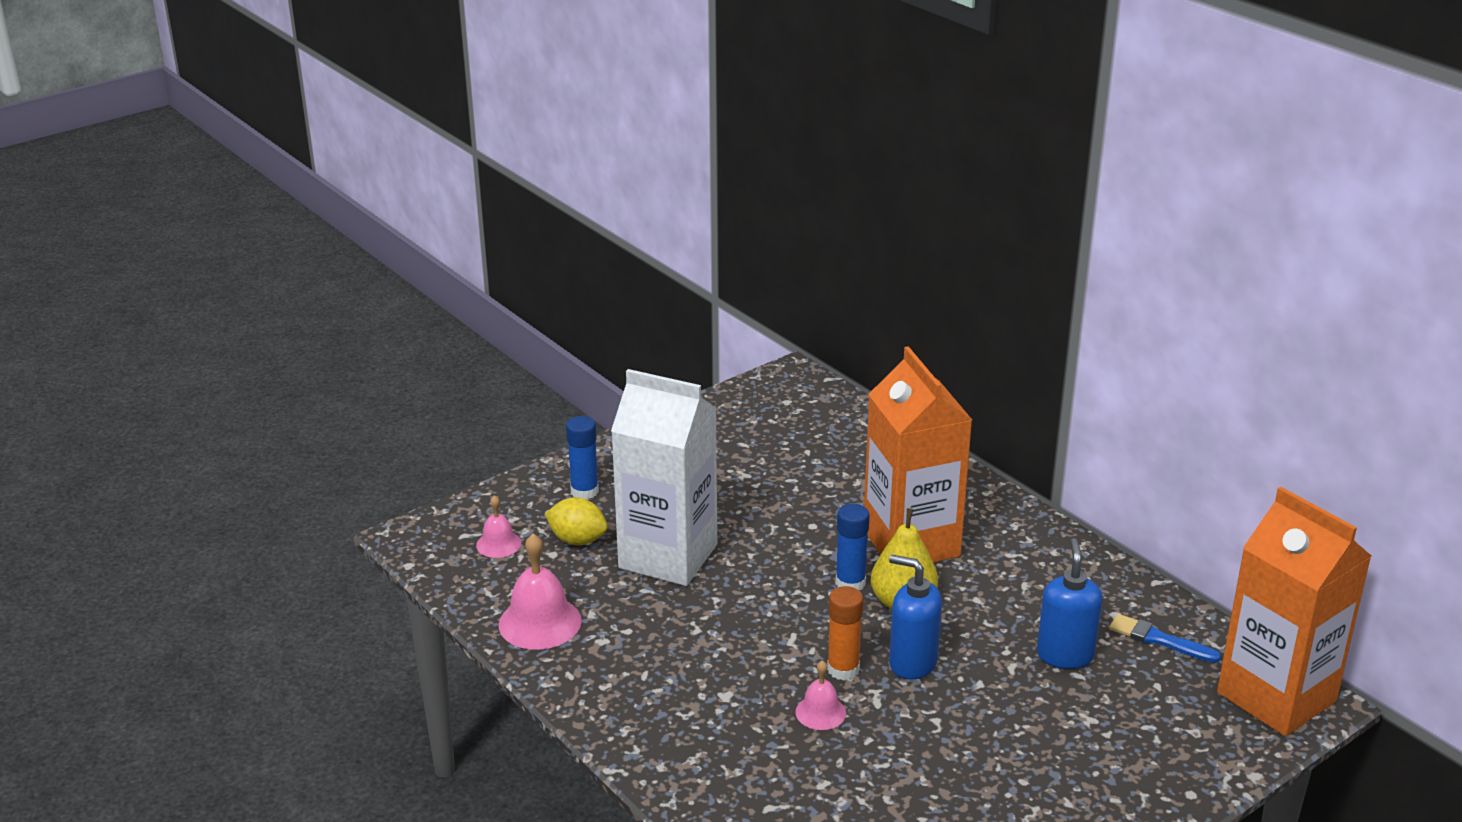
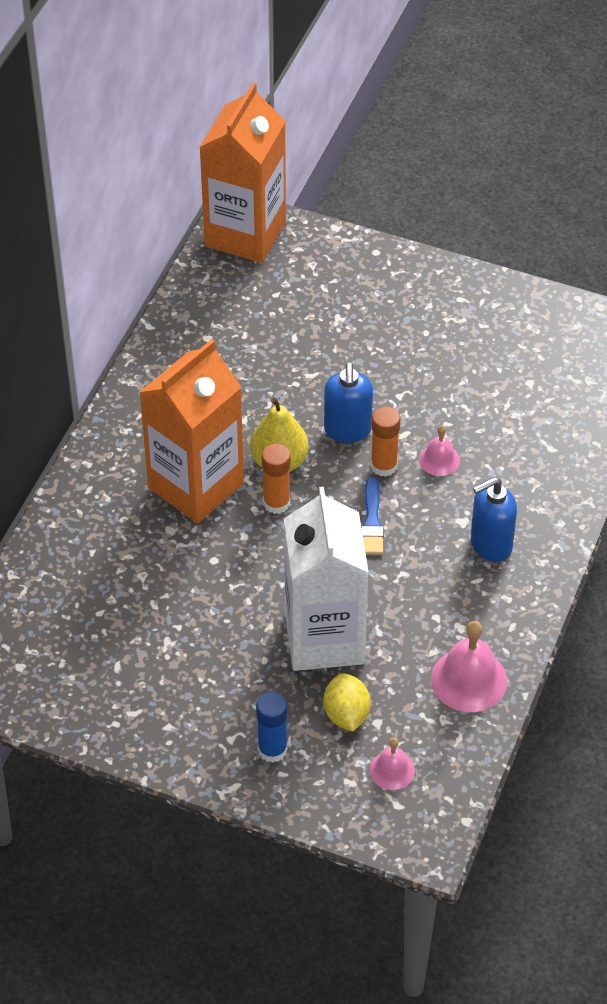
camera: 120 degrees left, 20 degrees up
(850, 583) = (276, 503): blue glue stick -> orange glue stick
(1065, 655) = (277, 350): blue soap dispenser -> blue soap dispenser (490, 544)
(1159, 639) = (222, 306): blue brush -> blue brush (372, 521)

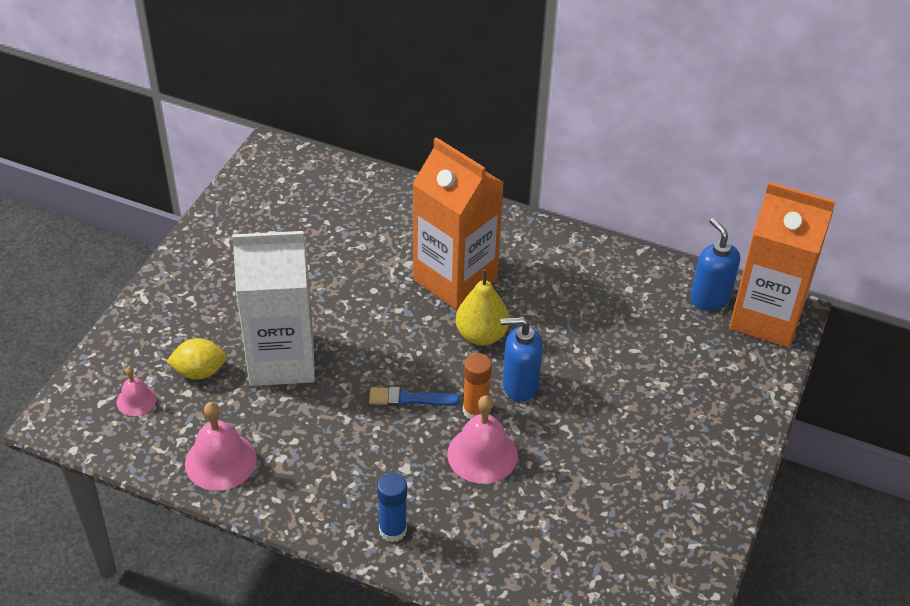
camera: 90 degrees right, 5 degrees down
(272, 750) = (174, 323): blue glue stick -> blue glue stick (393, 530)
(276, 503) = (433, 332): orange glue stick -> none
(439, 460) = (482, 454): pink bell -> pink bell, size x1.74
(490, 544) = (375, 489): blue soap dispenser -> blue soap dispenser (709, 298)

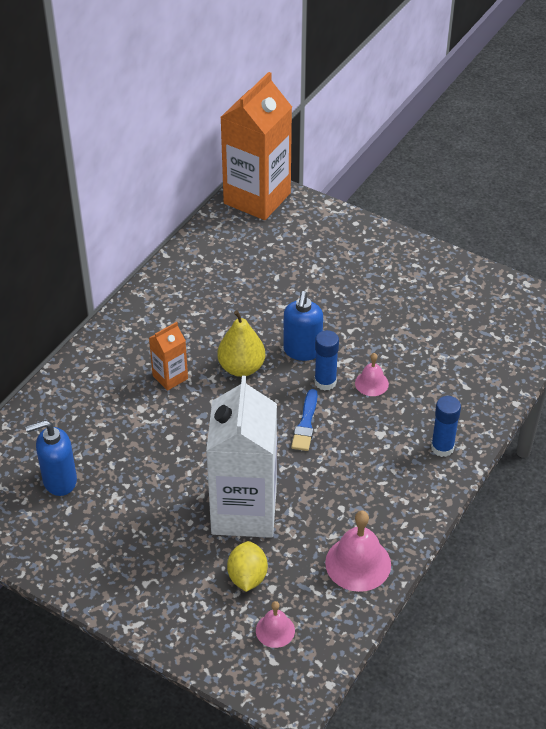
camera: 80 degrees left, 0 degrees up
(455, 279) = (170, 377): orange carton -> orange carton, size x0.46
(475, 410) = (325, 382): orange glue stick -> blue glue stick
(482, 454) = (371, 383): pink bell -> pink bell, size x0.57
(709, 298) = (230, 224): blue soap dispenser -> blue soap dispenser (59, 481)

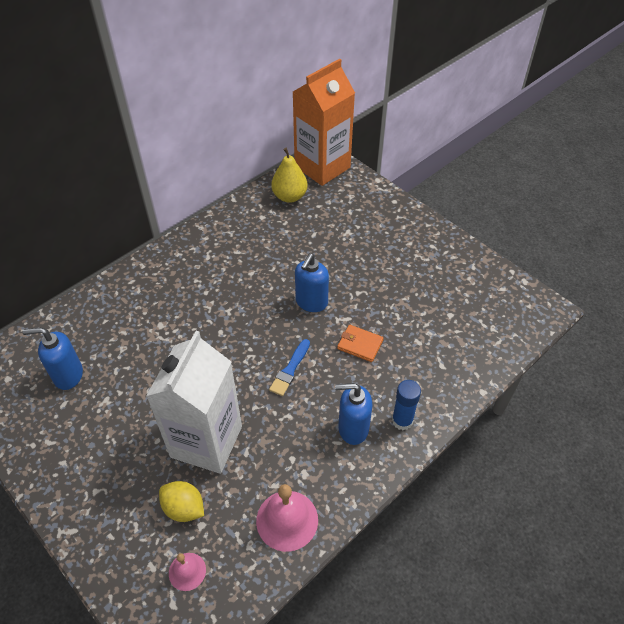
camera: 15 degrees right, 5 degrees up
(170, 377) = (195, 303): orange carton -> none
(241, 368) = (255, 307): yellow pear -> yellow pear (289, 196)
(247, 577) = (184, 508): yellow lemon -> yellow lemon turned 75 degrees counterclockwise
(325, 382) = (320, 335): blue glue stick -> none
(371, 383) = (360, 344): pink bell -> orange wallet
(394, 466) = (353, 428): none -> blue soap dispenser

